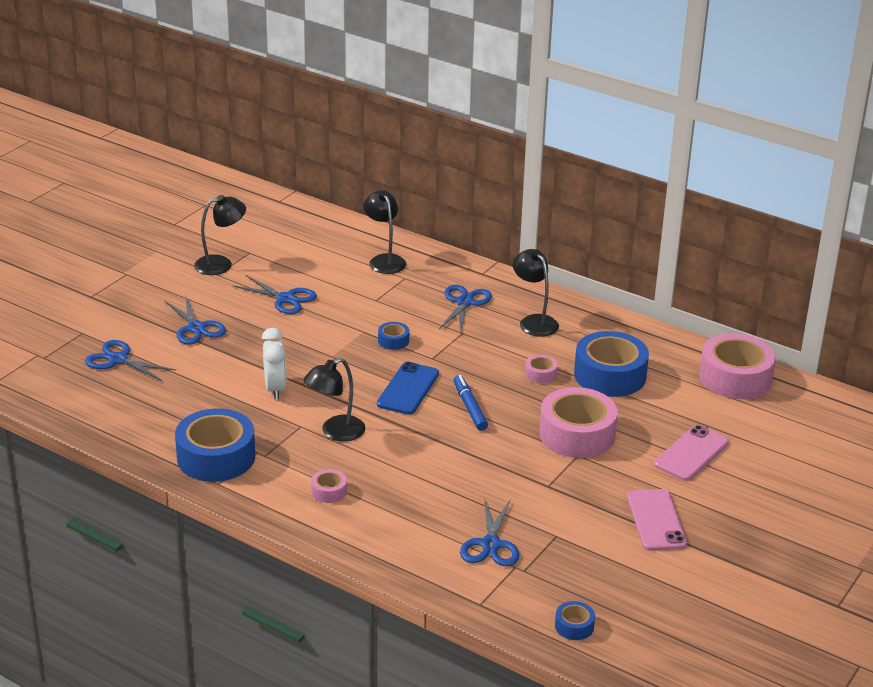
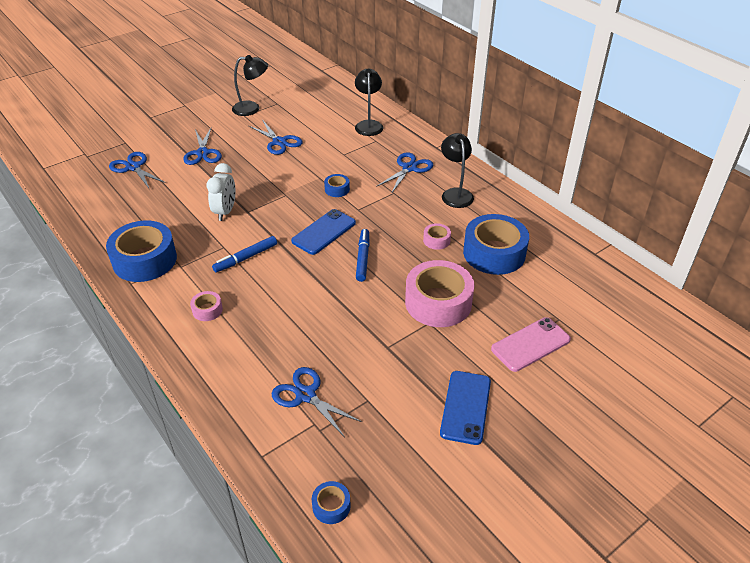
camera: 20 degrees right, 10 degrees up
(335, 432) = (245, 258): black lamp -> blue marker
(490, 545) = (306, 395): blue scissors -> blue scissors turned 105 degrees clockwise
(656, 520) = (465, 407): pink phone -> blue phone
(735, 378) = (604, 277): pink tape -> none

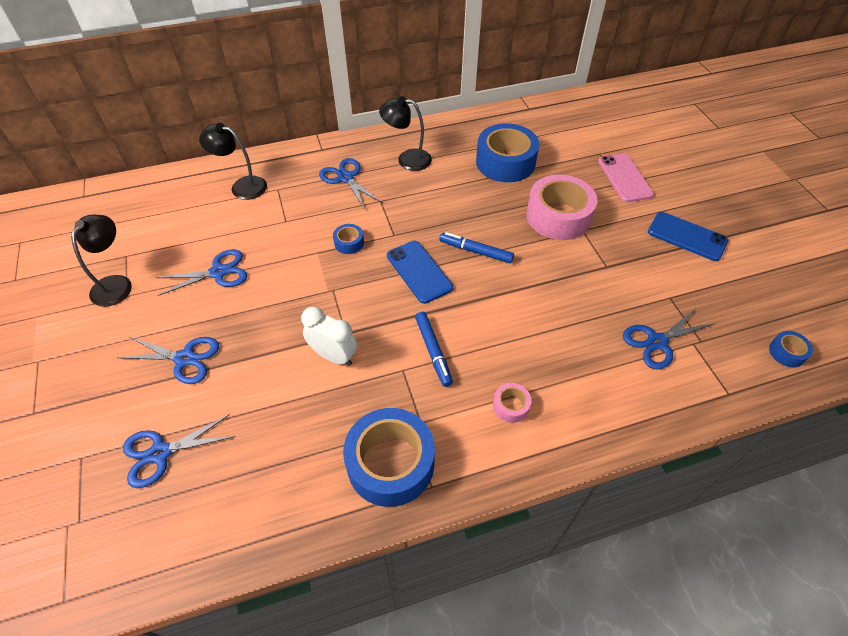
camera: 70 degrees left, 10 degrees up
(436, 240) = (471, 192): pink tape -> none

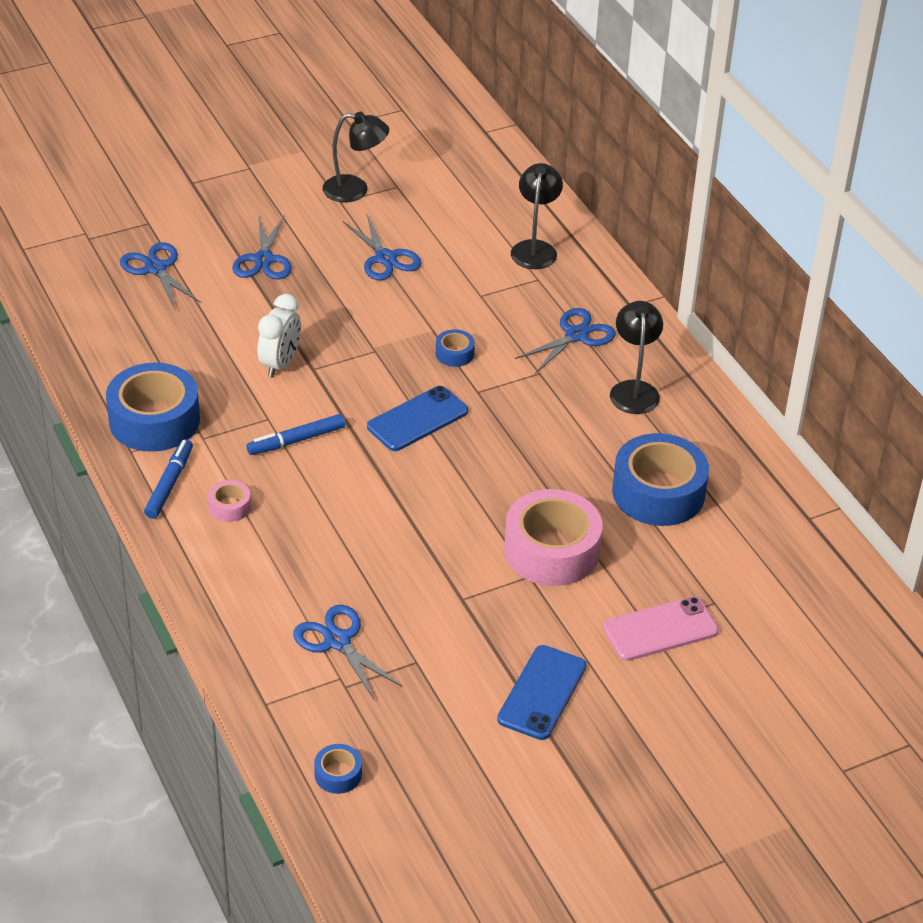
camera: 80 degrees right, 10 degrees down
(476, 251) = (463, 468): blue marker -> blue marker (170, 484)

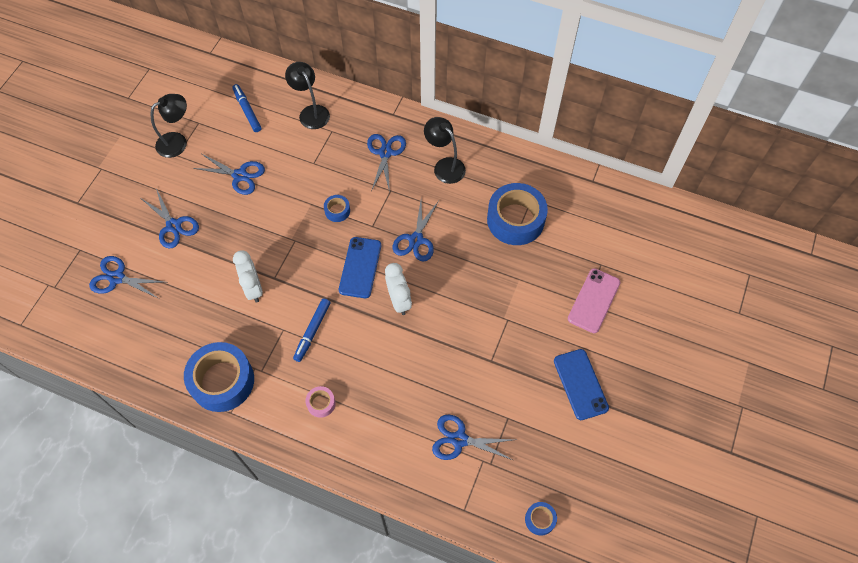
camera: 40 degrees left, 20 degrees up
(170, 484) = (274, 416): blue marker -> blue marker (247, 110)
(424, 476) = (399, 300): none -> white clock
(513, 435) = (416, 240): none -> blue scissors
(551, 550) = (502, 295): pink tape -> none

